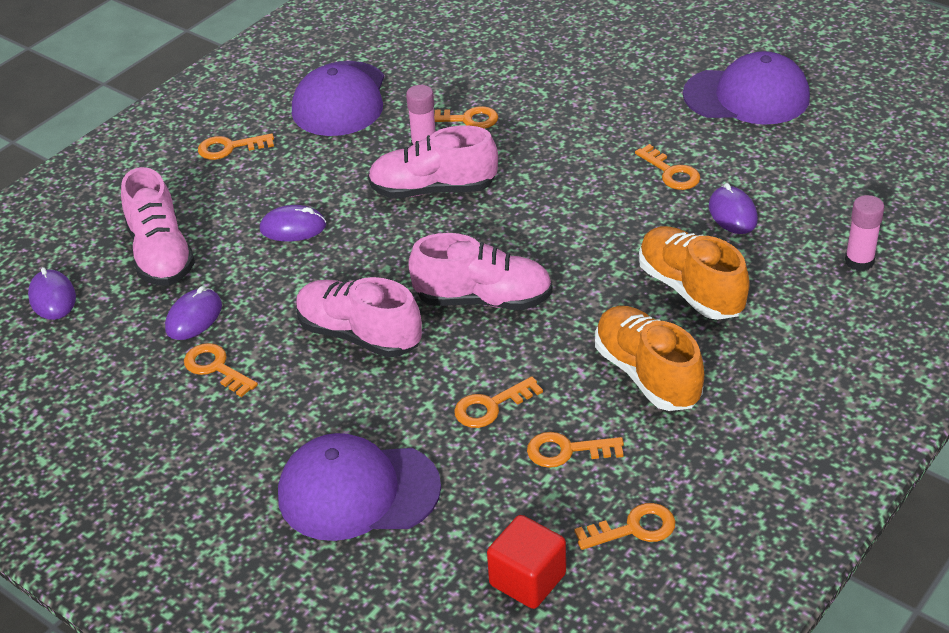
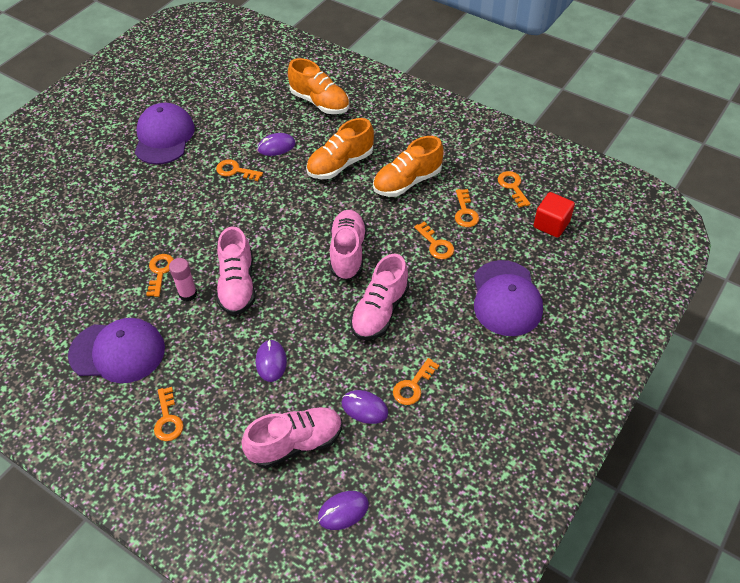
camera: 95 degrees left, 10 degrees up
(671, 173) = (235, 171): orange key -> orange key turned 120 degrees counterclockwise
(859, 261) = (320, 102): pink glue stick -> orange shoe

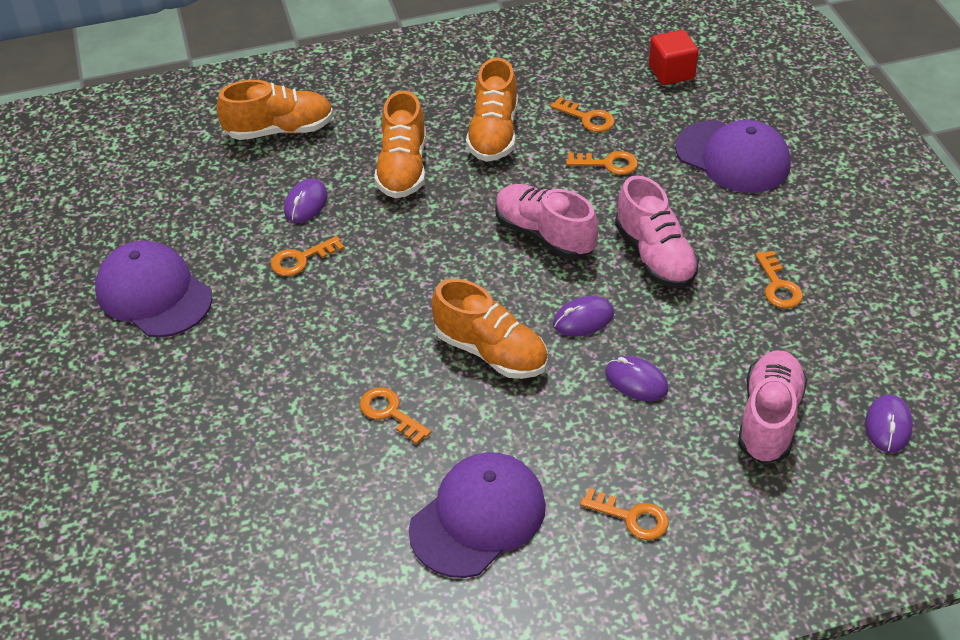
camera: 50 degrees left, 5 degrees down
(188, 294) = (455, 404): pink glue stick -> none
(237, 285) = (491, 351): pink shoe -> orange shoe
(364, 408) = (772, 338): purple mouse -> purple mouse (583, 319)
(512, 186) = (591, 67): orange key -> none

